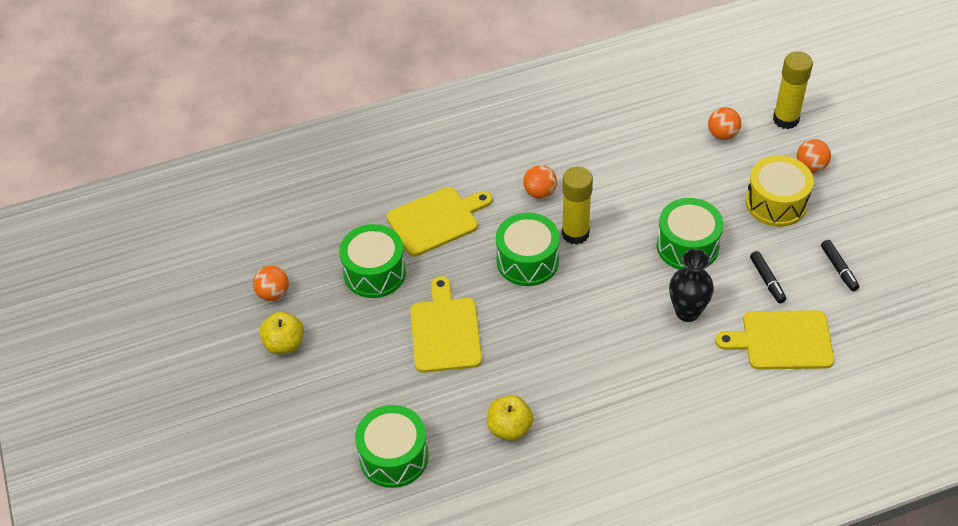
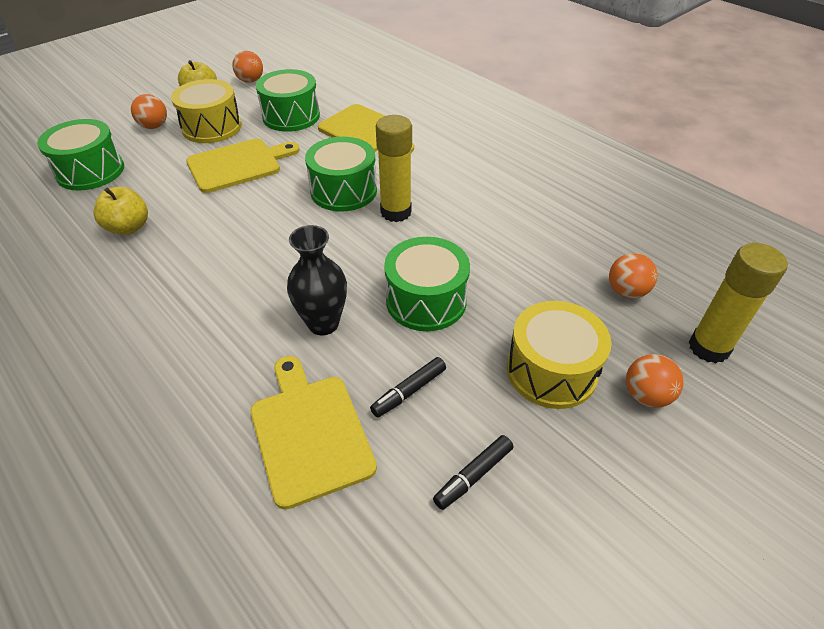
camera: 65 degrees right, 5 degrees down
(360, 343) = (212, 127): none -> yellow drum
(540, 192) = (436, 178): orange ball -> orange ball (154, 126)

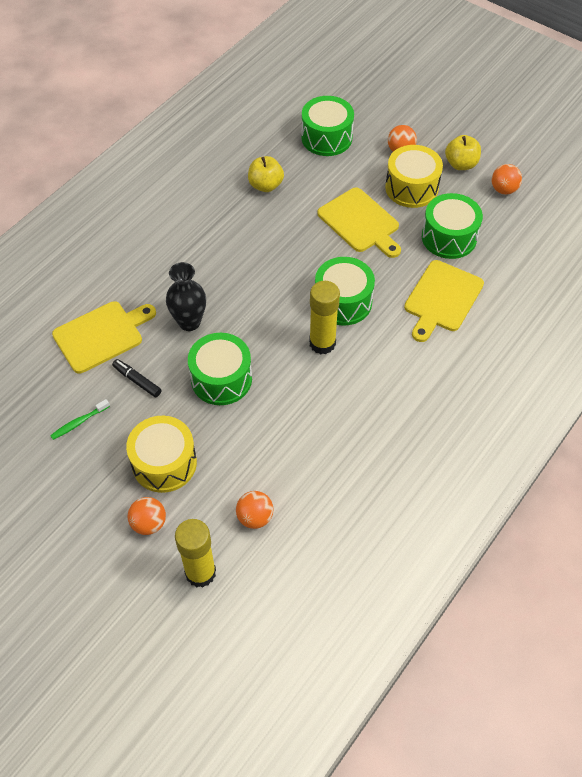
camera: 80 degrees right, 10 degrees up
(473, 476) = (79, 422): black marker -> green toothbrush

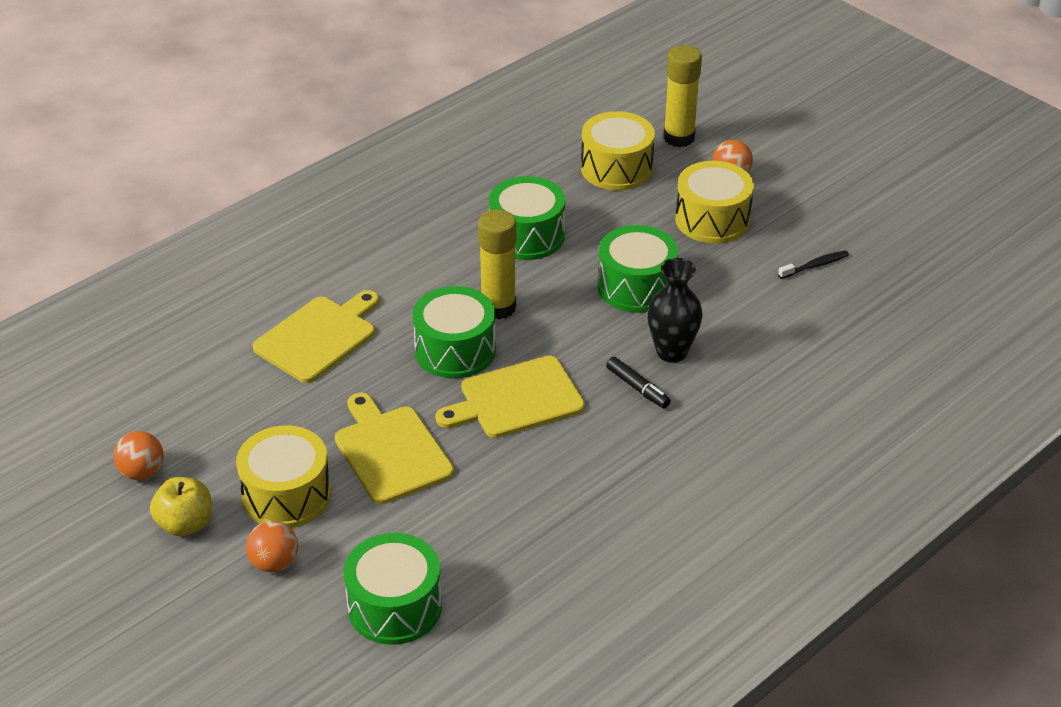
camera: 170 degrees left, 15 degrees down
(79, 422) = (815, 265): green toothbrush -> black toothbrush
(101, 335) = (793, 351): yellow cutting board -> yellow cutting board (516, 399)
(137, 381) = (744, 297): black marker -> black marker (637, 388)
(255, 517) = (616, 168): orange ball -> yellow drum
(265, 185) = (525, 531): yellow apple -> none
(449, 237) = (267, 413): green drum -> green drum (527, 236)

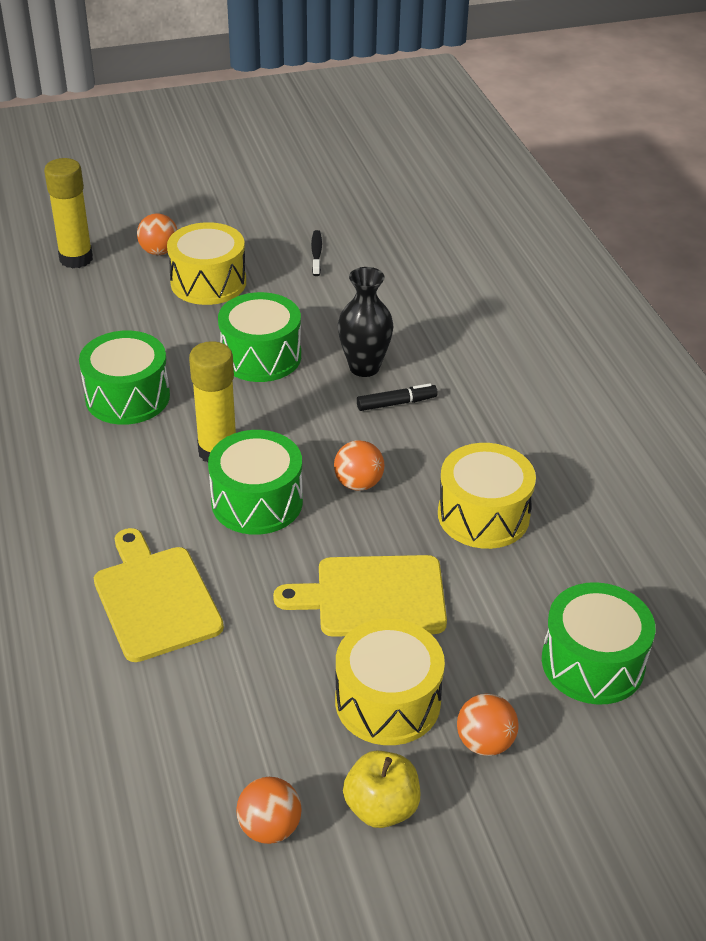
camera: 65 degrees left, 0 degrees up
(516, 399) = (358, 483): yellow cutting board -> orange ball
(616, 168) = (82, 308): yellow drum -> yellow drum (483, 515)

